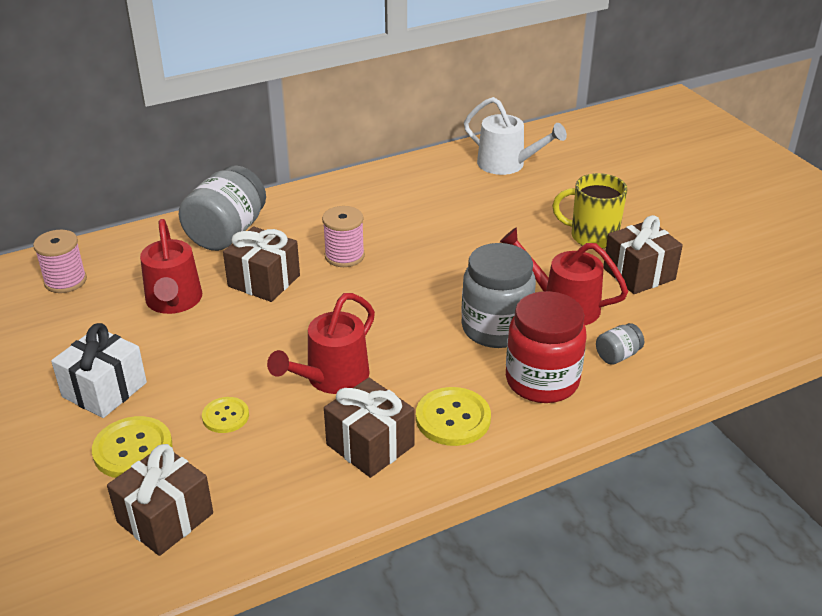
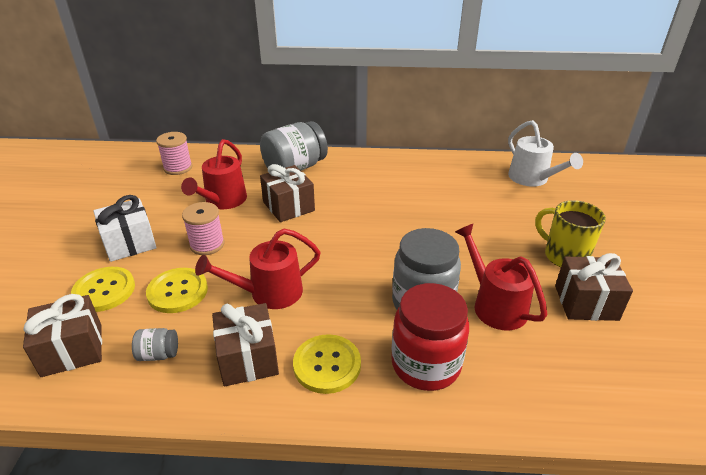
camera: 30 degrees right, 0 degrees up
(225, 416) = (177, 291): yellow button -> yellow button, size x1.61
(344, 256) = (356, 207): pink spool -> pink spool (207, 244)
(617, 355) = (512, 370): grey jar -> grey jar (158, 354)

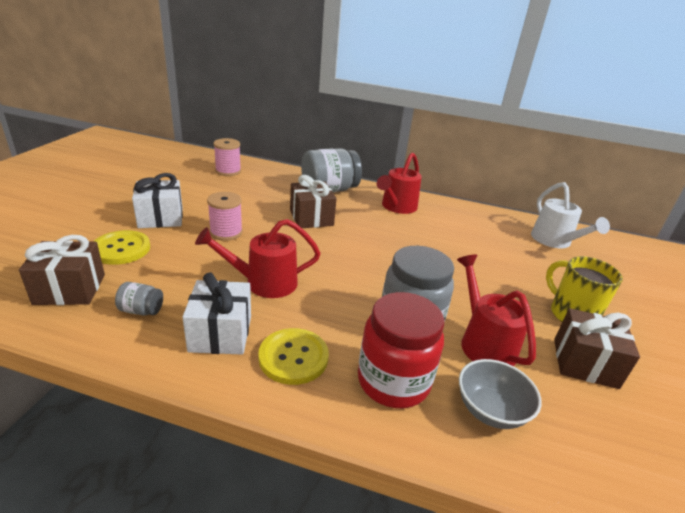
camera: 10 degrees right, 5 degrees down
(177, 291) = (183, 263): yellow button -> none
(222, 201) = (255, 202): red watering can -> red watering can (397, 207)
(248, 358) = (220, 333): brown gift -> white gift
(517, 369) = (490, 410): none -> grey bowl

